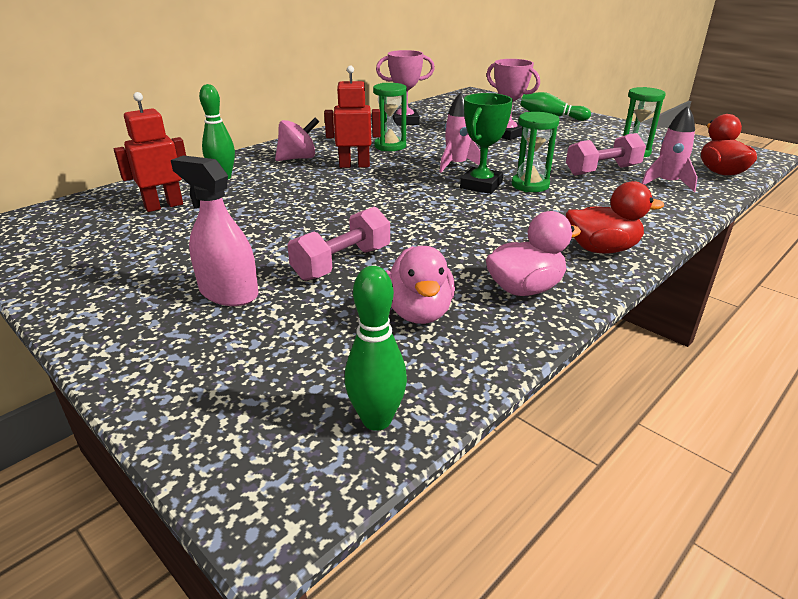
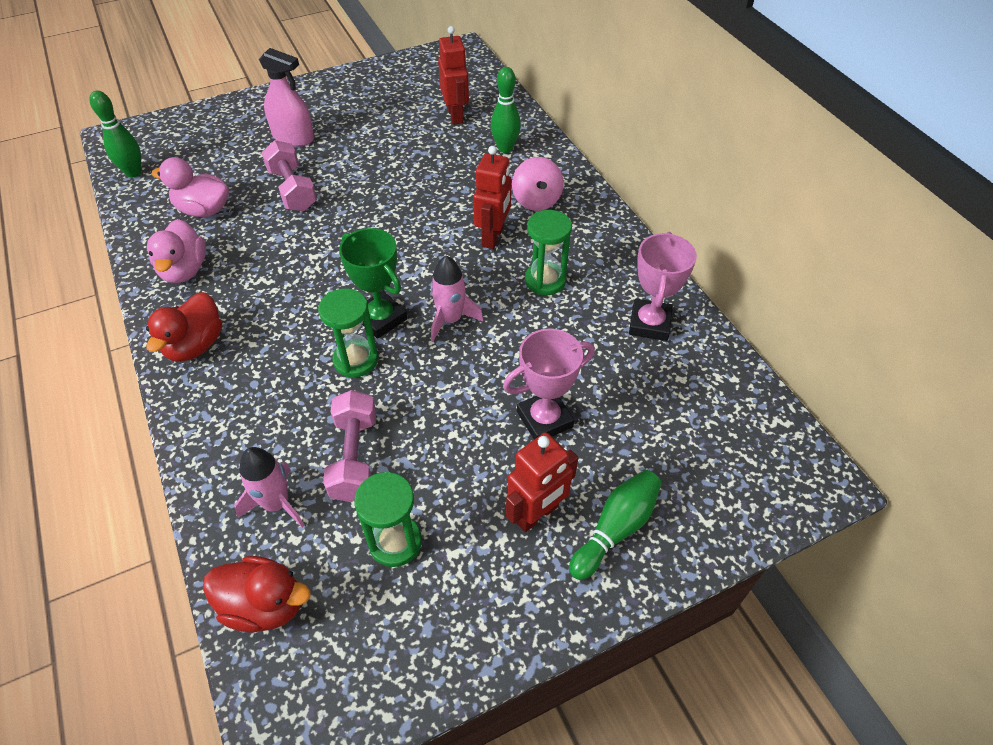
camera: 110 degrees right, 20 degrees up
(228, 293) = (293, 137): pink spray bottle -> pink spray bottle turned 60 degrees clockwise
(567, 129) = (537, 514): none -> red robot

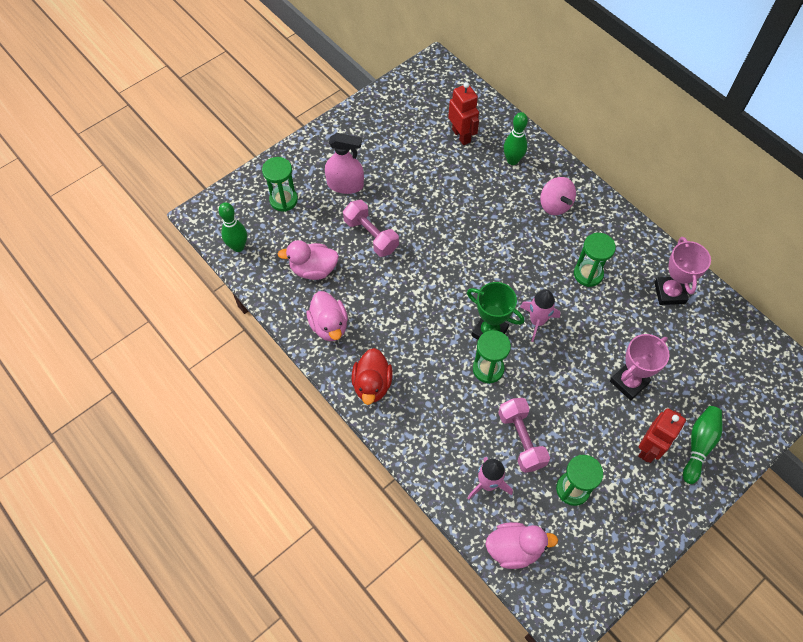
camera: 15 degrees left, 10 degrees up
(214, 139) = (283, 200): none -> green hourglass
(265, 605) = (514, 549): red duck -> pink duck
(493, 237) = (537, 245): red robot -> none

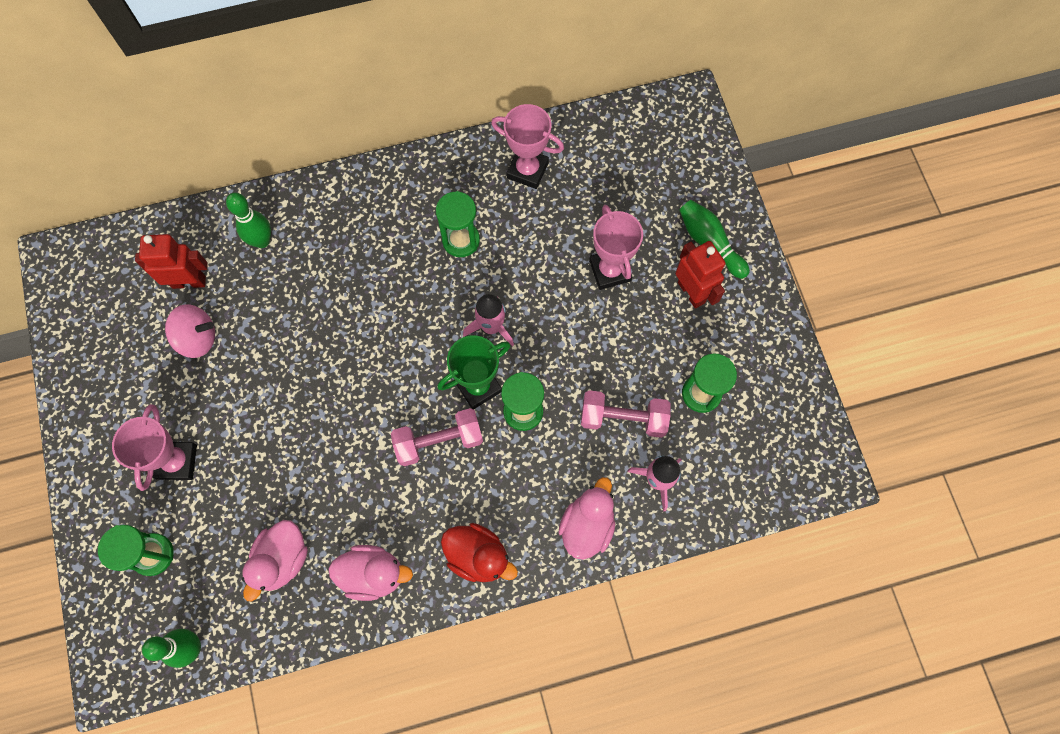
camera: 65 degrees left, 10 degrees up
(345, 185) = (177, 462): pink spray bottle -> pink trophy
(371, 235) = (272, 464): pink dumbbell -> pink dumbbell (439, 441)
(514, 549) = (739, 488): pink duck -> pink duck (587, 526)
(555, 205) = (352, 227): pink spinning top -> pink spinning top (197, 338)

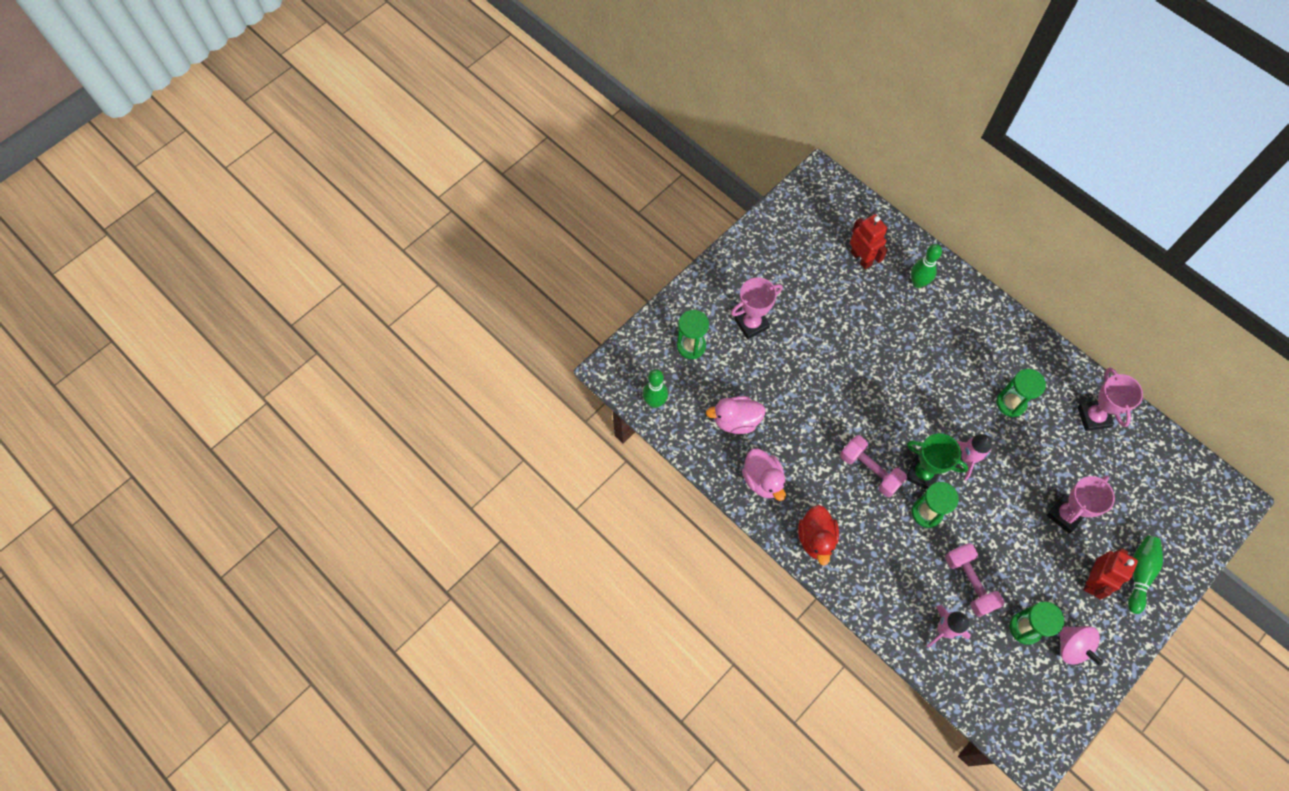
camera: 60 degrees right, 5 degrees down
(197, 338) = (831, 286): pink spinning top -> pink spinning top (1072, 647)
(587, 526) = (882, 599): pink duck -> none

